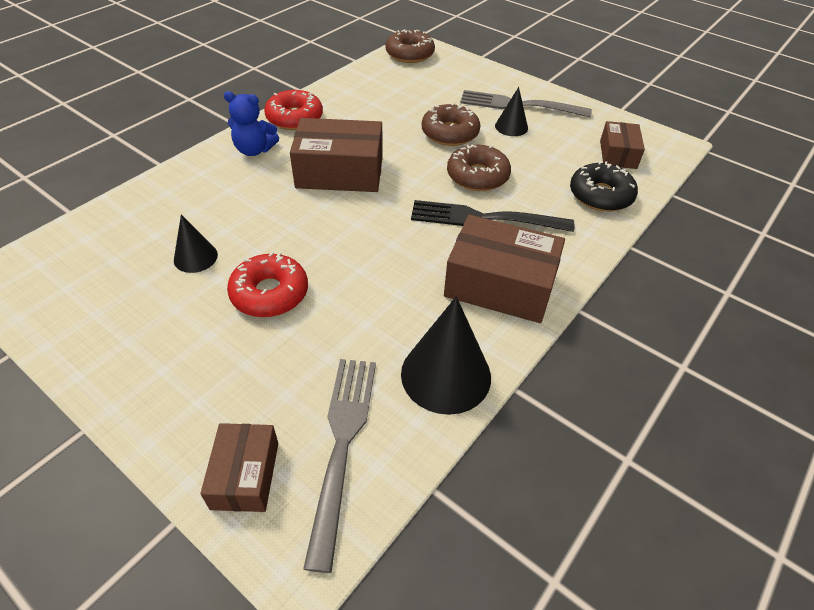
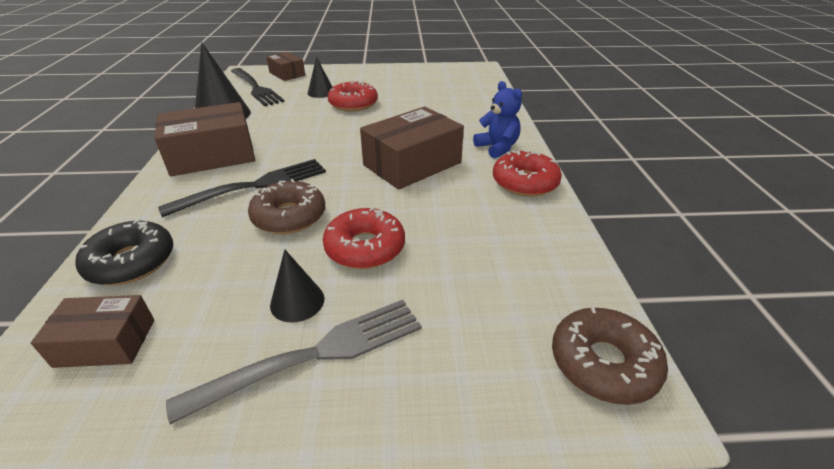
camera: 140 degrees right, 10 degrees down
(195, 257) = (415, 99): black cone -> black cone (321, 92)
(254, 150) = (497, 148): blue teddy bear -> blue teddy bear turned 90 degrees clockwise
(342, 443) = (256, 88): grey fork -> black fork
(450, 133) = (365, 247): brown donut -> red donut
(618, 154) = (105, 343): brown box -> brown box turned 60 degrees counterclockwise

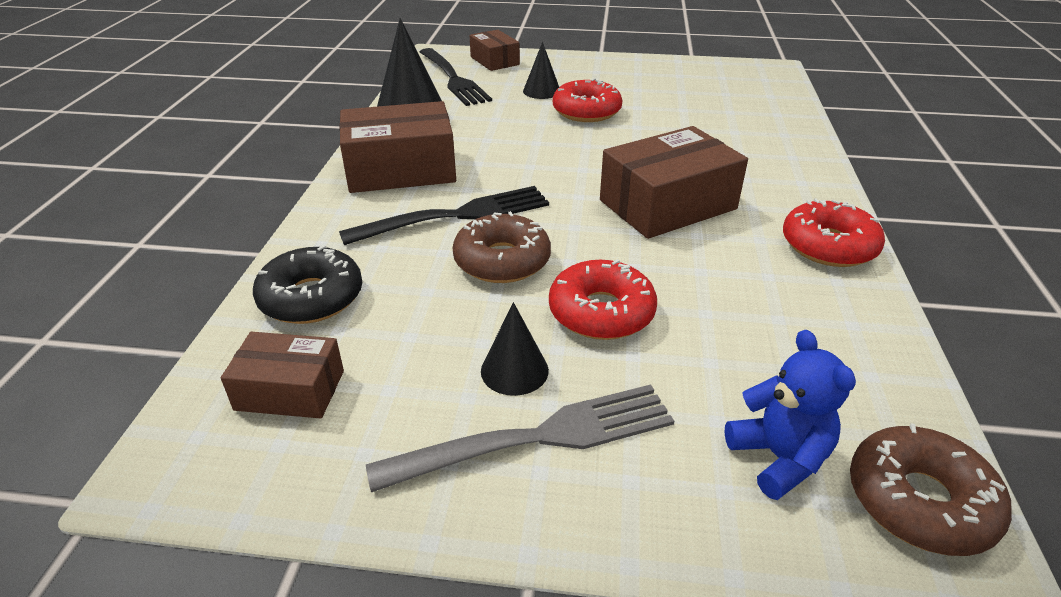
camera: 10 degrees right, 0 degrees up
(497, 148) = (791, 192): blue teddy bear -> blue teddy bear (778, 458)

